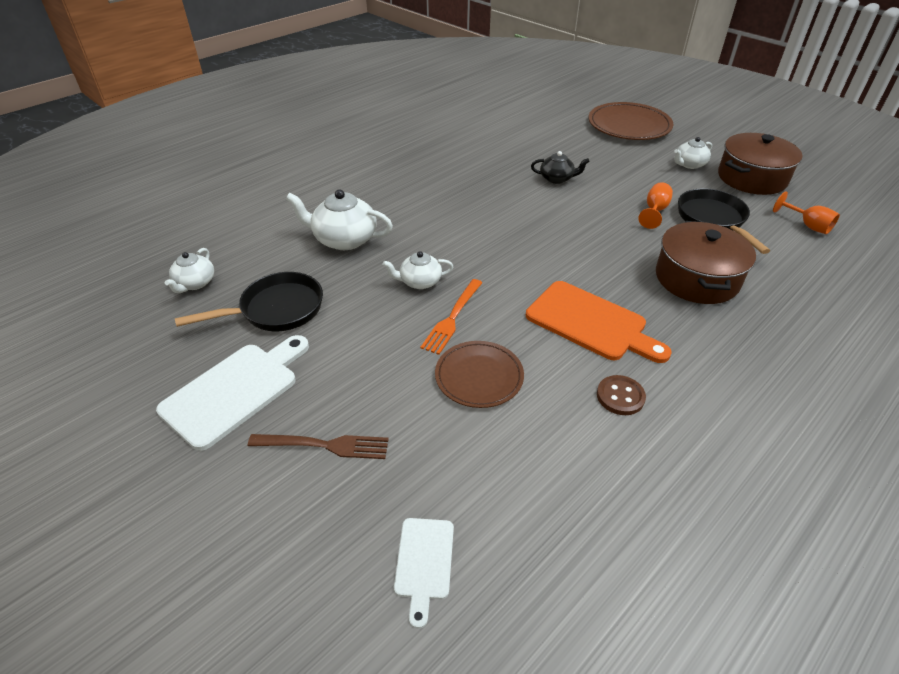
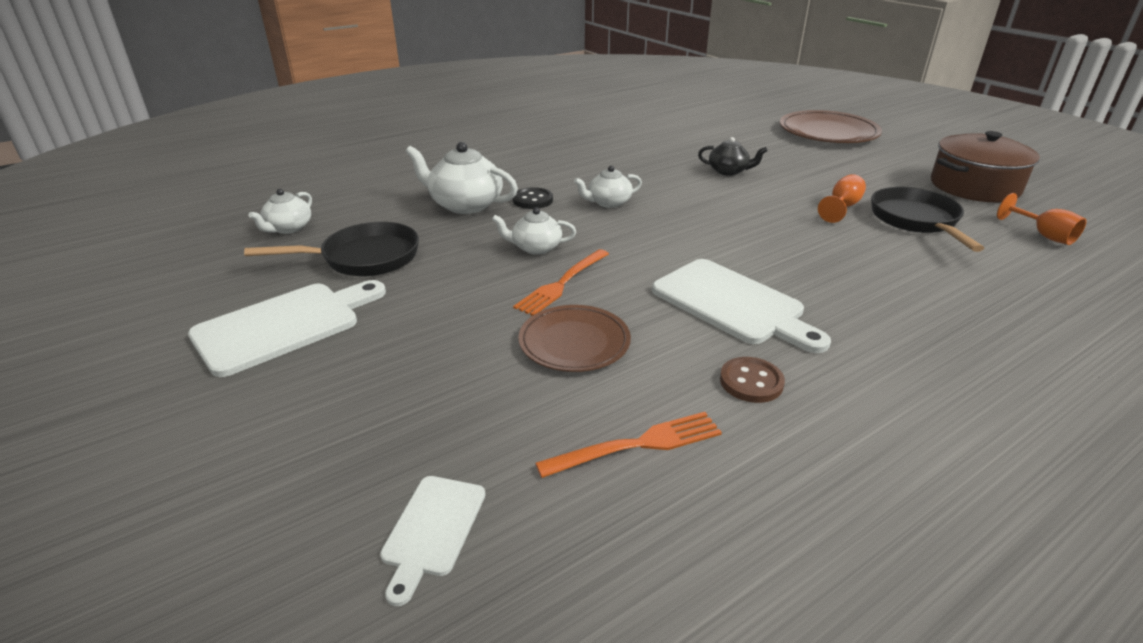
camera: 10 degrees right, 10 degrees down
(325, 445) = (362, 389): brown fork -> none
(401, 228) = (532, 200): none -> black button
(552, 465) = (638, 444): none -> orange fork
(590, 322) = (732, 304): orange cutting board -> white cutting board
(689, 164) = (895, 169): white teapot -> white teapot (608, 202)
(696, 278) = (882, 274): brown pot -> none

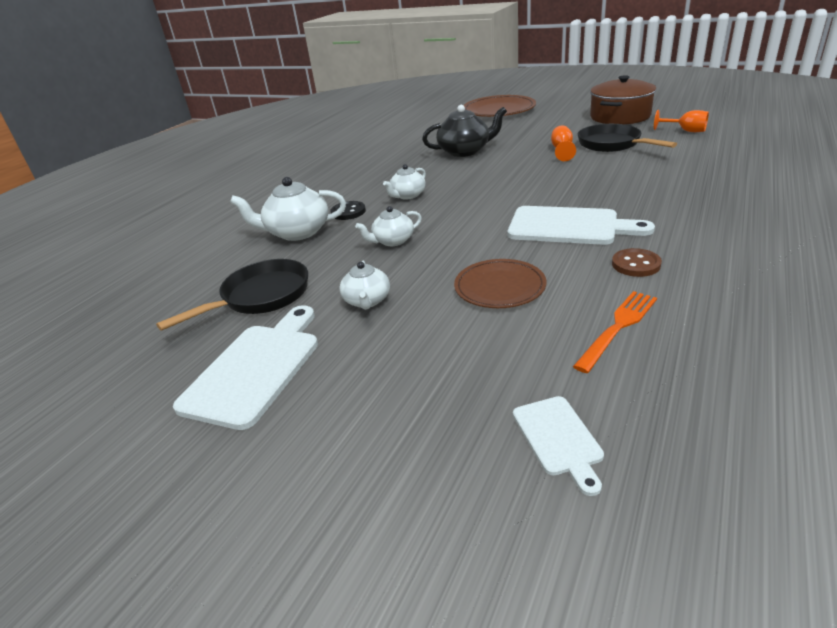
camera: 25 degrees left, 0 degrees up
(288, 228) = (157, 301): white teapot -> white teapot (367, 301)
(562, 284) = (443, 256): orange fork -> none
(728, 171) = (465, 151): black teapot -> black teapot, size x1.66

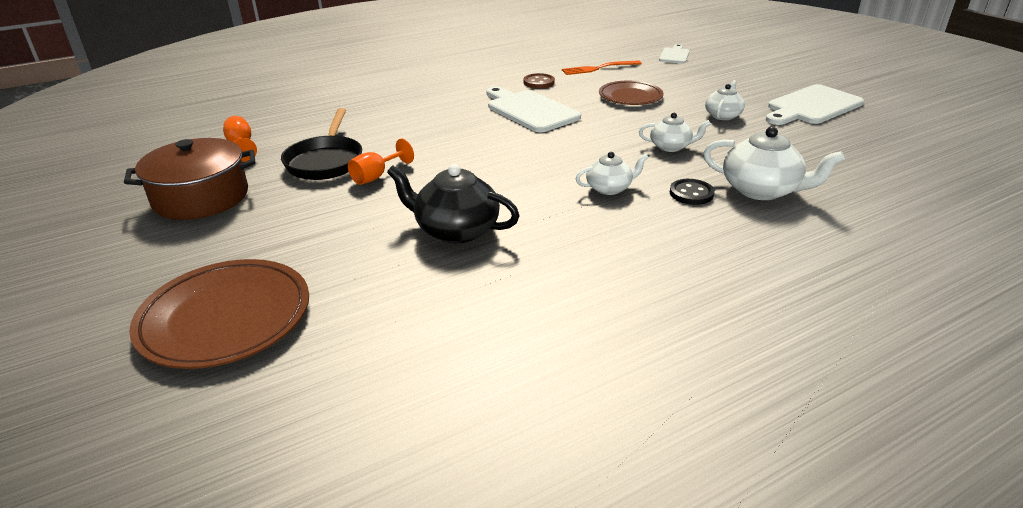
camera: 150 degrees left, 0 degrees up
(260, 297) = (808, 142): black pan -> none

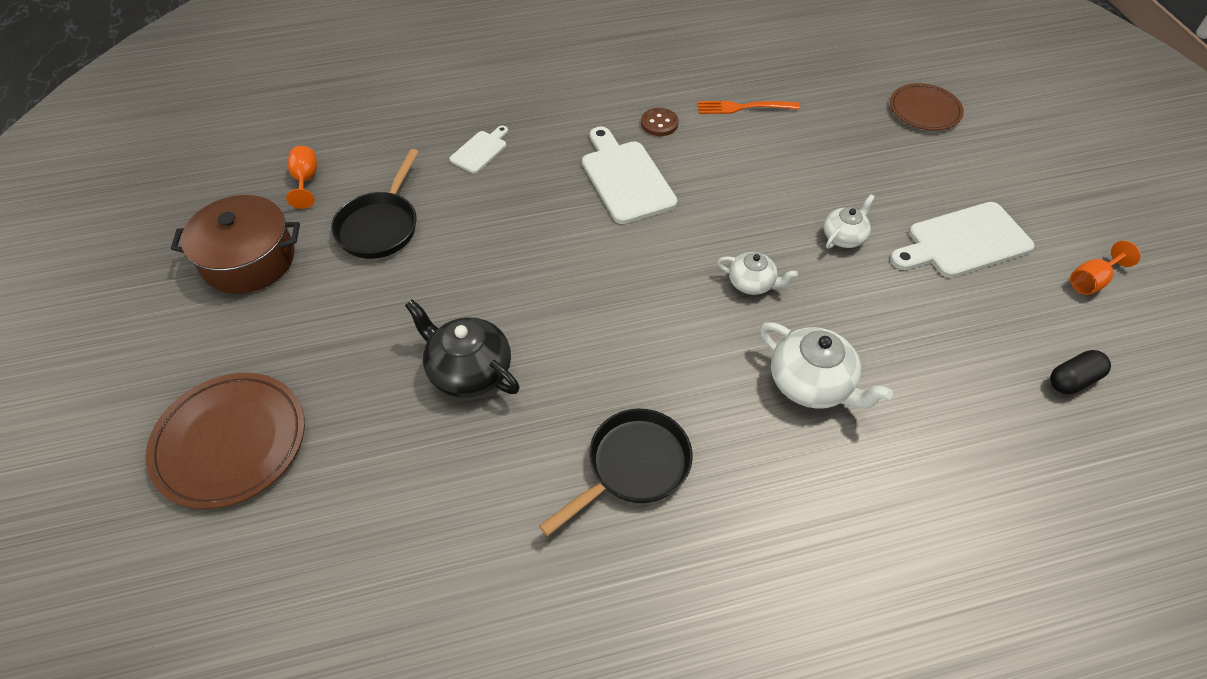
camera: 15 degrees right, 20 degrees up
(376, 176) = (421, 264): orange goblet -> orange goblet (1091, 281)
(609, 188) = (650, 341): white teapot -> none
(630, 96) = (753, 175): brown plate -> brown plate (924, 110)
(647, 262) = (632, 467): none -> black pan
(674, 55) = (851, 96): white cutting board -> white cutting board (480, 150)
(691, 193) = (732, 371): black button -> none
(952, 157) = (1073, 380): none -> black capsule

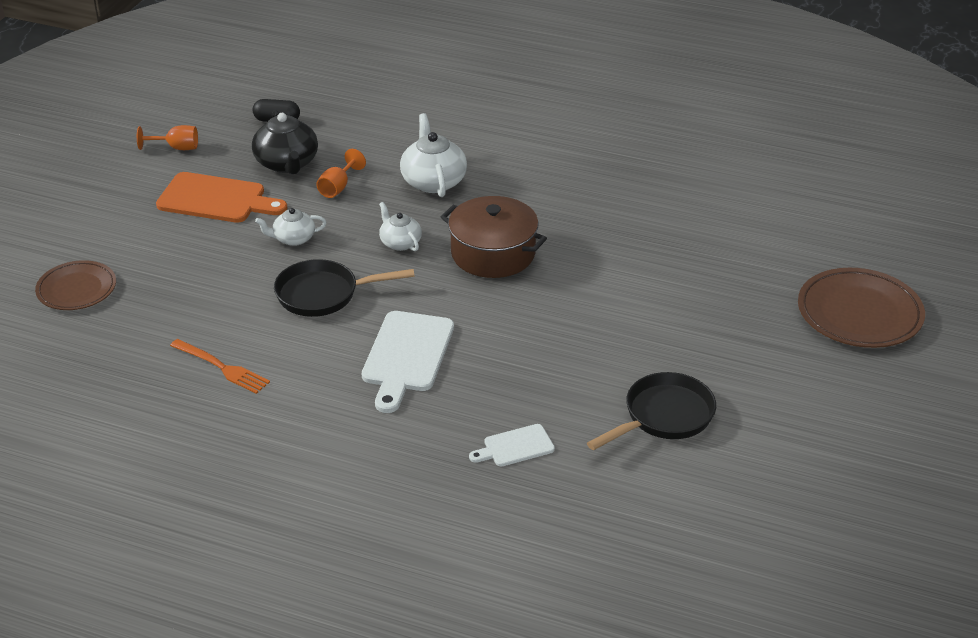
camera: 145 degrees left, 15 degrees down
(249, 260) = (803, 441): brown pot -> brown pot (493, 253)
(306, 180) = (714, 498): orange goblet -> orange goblet (338, 187)
(468, 370) = (659, 282): black teapot -> black teapot (287, 163)
(632, 467) = (590, 194): black pan -> black pan (323, 294)
(659, 123) = (317, 390): brown button -> none
(964, 242) = (216, 199): white cutting board -> orange cutting board

